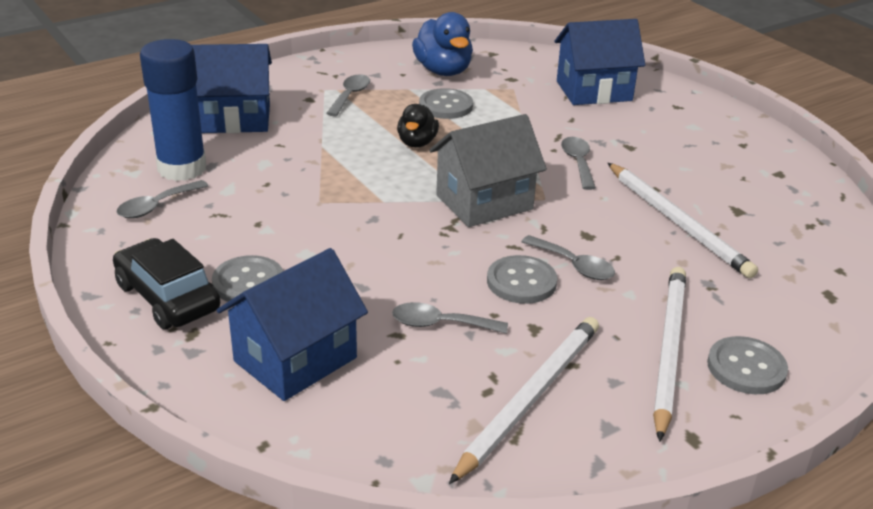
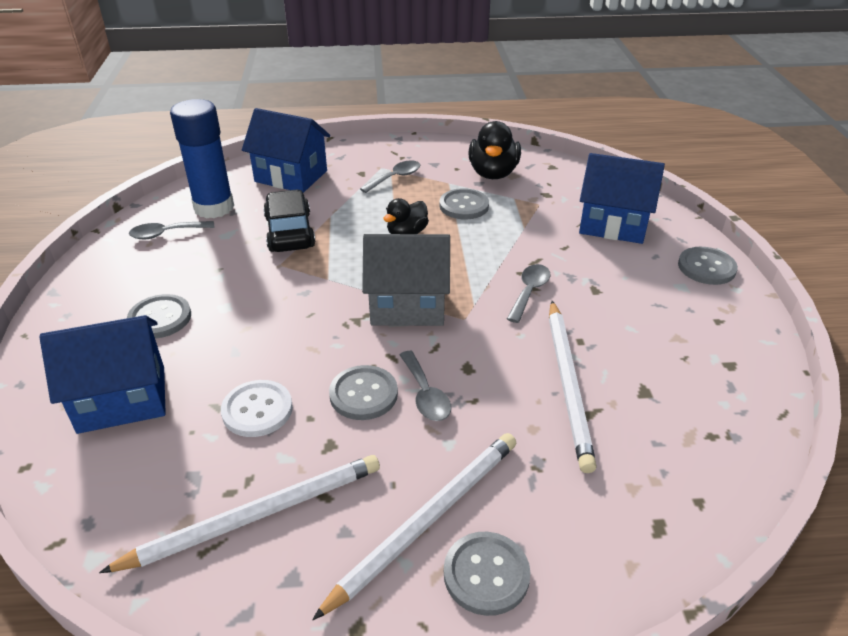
camera: 30 degrees right, 5 degrees up
(167, 297) = (96, 311): black car -> black car (289, 232)
(440, 324) = (257, 410): grey spoon -> white button
(443, 71) = (493, 173): blue duck -> black duck
(698, 107) = (706, 267): none -> grey button

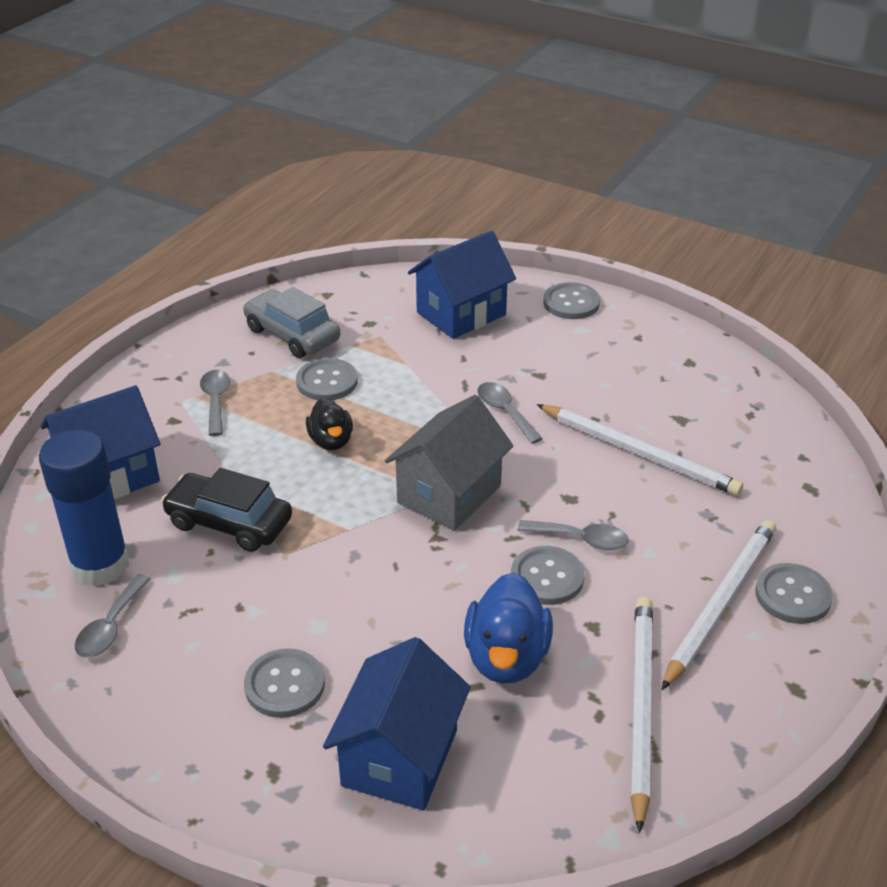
camera: 55 degrees left, 0 degrees up
(257, 410) = (506, 658): white button -> blue duck
(427, 520) = (720, 603): white pencil -> white pencil turned 45 degrees clockwise
(493, 173) = (292, 335): black duck -> grey car

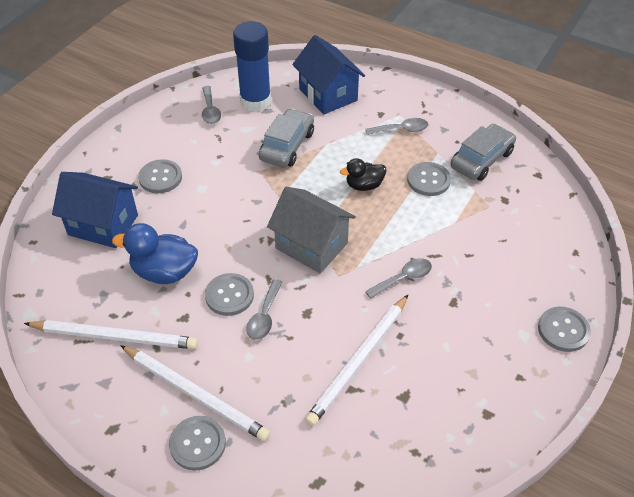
camera: 90 degrees right, 10 degrees up
(110, 627) = (210, 110): grey spoon -> grey spoon turned 120 degrees counterclockwise
(229, 523) = (287, 146): black car -> grey car
(461, 313) = (529, 254): blue house -> none

